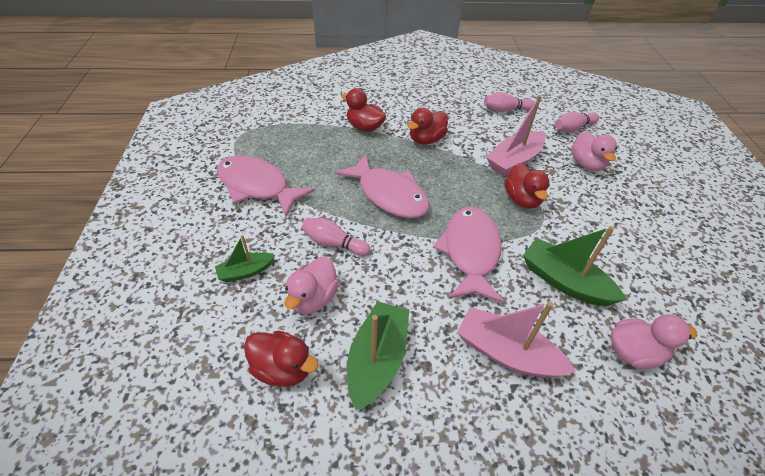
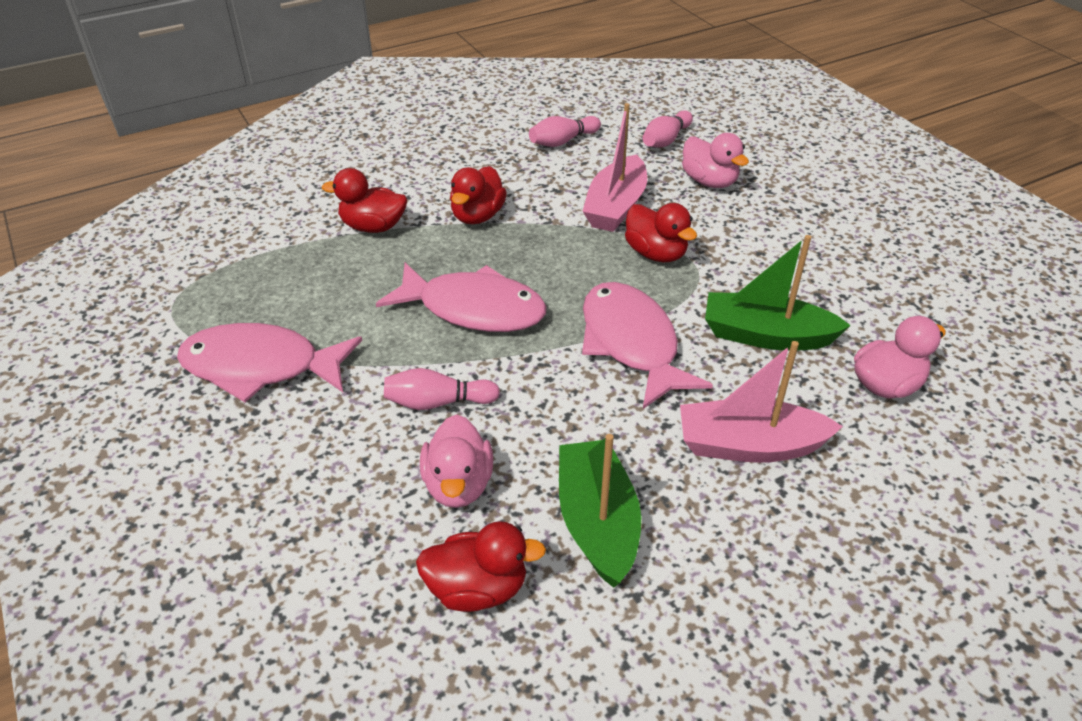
camera: 25 degrees left, 5 degrees down
(246, 271) = (331, 490): green boat -> none

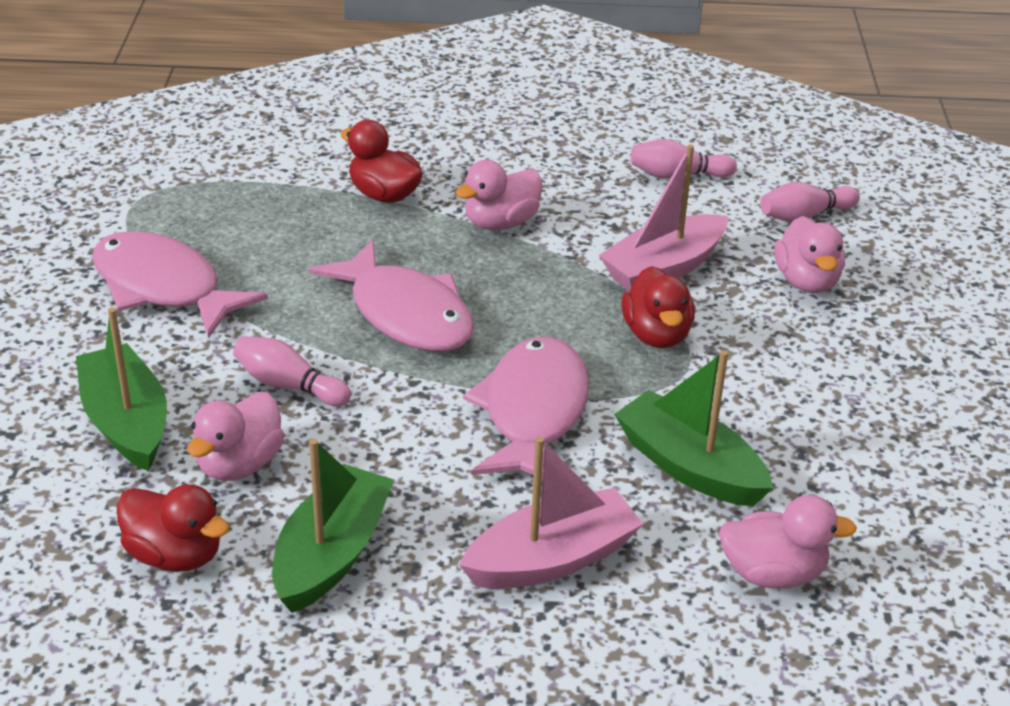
camera: 30 degrees right, 5 degrees down
(331, 494) = (126, 422): none -> green boat
(477, 216) = (501, 223): red duck -> pink duck
(749, 445) = (552, 559): pink boat -> pink boat turned 120 degrees clockwise

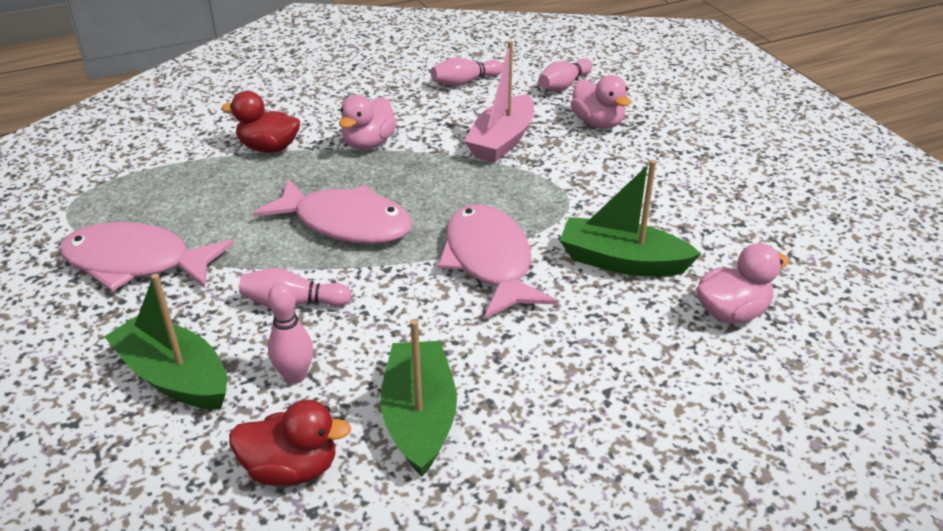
camera: 25 degrees left, 0 degrees up
(239, 464) = (295, 376): pink duck -> pink bowling pin
(552, 559) = (583, 358): pink boat -> none
(656, 334) = (531, 184): red duck -> none

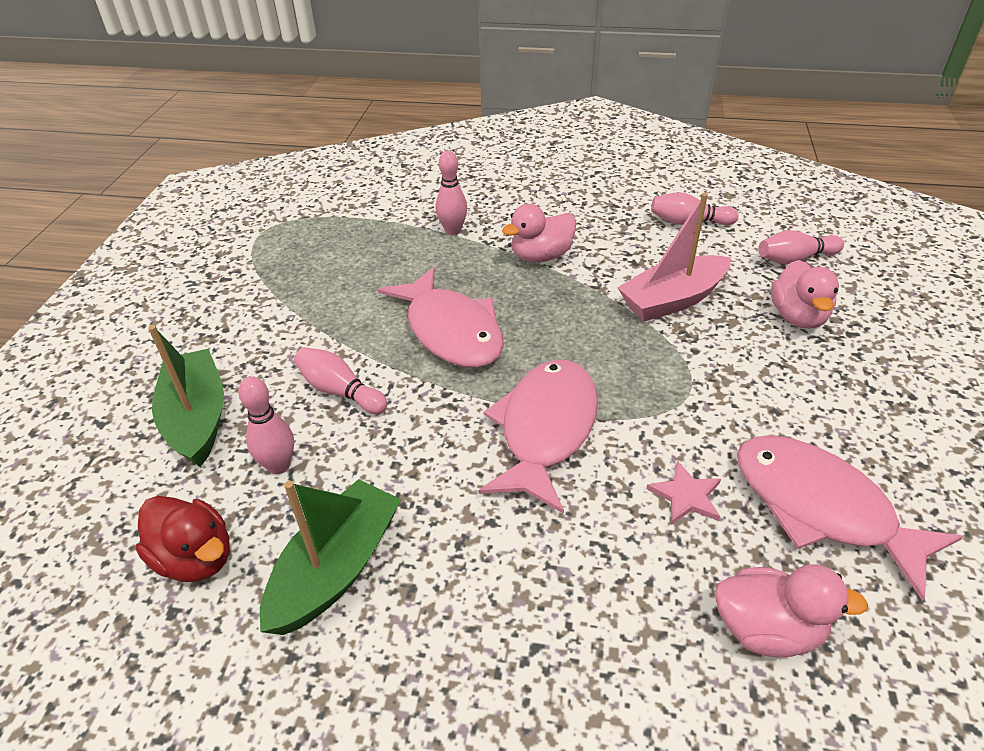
camera: 35 degrees right, 5 degrees up
(136, 263) = (264, 299): pink fish -> pink fish (821, 508)
(269, 148) = (453, 231): red duck -> pink bowling pin
(622, 261) = (686, 496): green boat -> pink star

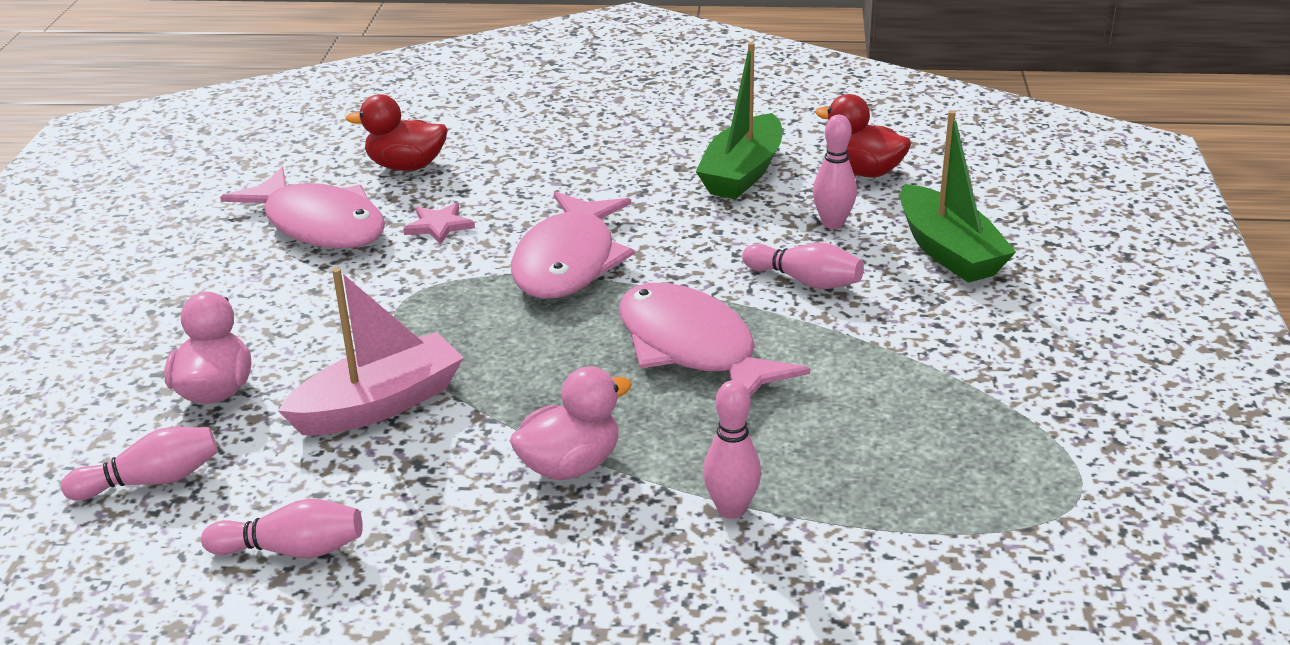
camera: 175 degrees right, 10 degrees down
(767, 629) = (406, 166): pink duck -> red duck

